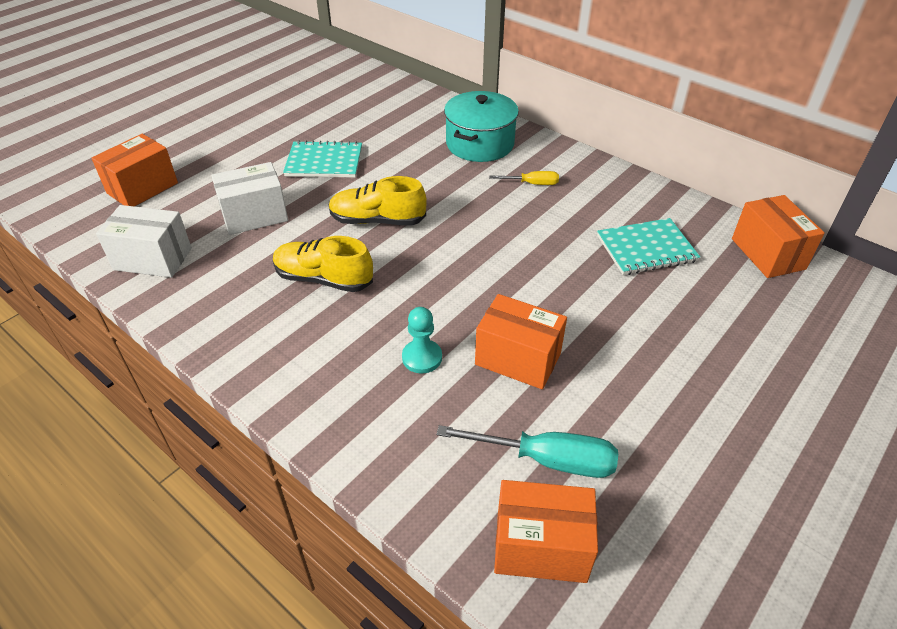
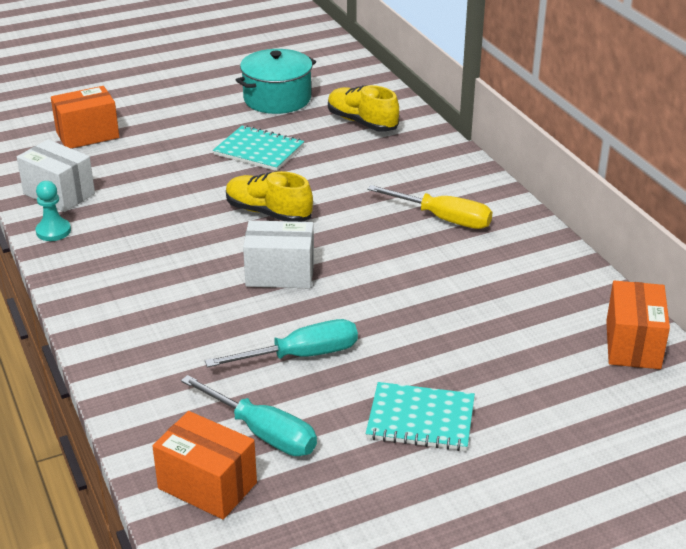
camera: 25 degrees right, 10 degrees down
(254, 216) = (164, 181): white box -> white box (280, 274)
(323, 279) = (185, 247): yellow shoe -> yellow shoe (362, 122)
(422, 357) = (220, 330): turquoise pawn -> turquoise pawn (53, 231)
(480, 144) = (422, 170): turquoise pot -> turquoise pot (277, 99)
(518, 359) = (302, 355): orange box -> turquoise screwdriver
(532, 184) = (443, 219): yellow screwdriver -> yellow screwdriver, size x1.76
(646, 249) = (506, 305): turquoise notebook -> turquoise notebook (420, 419)

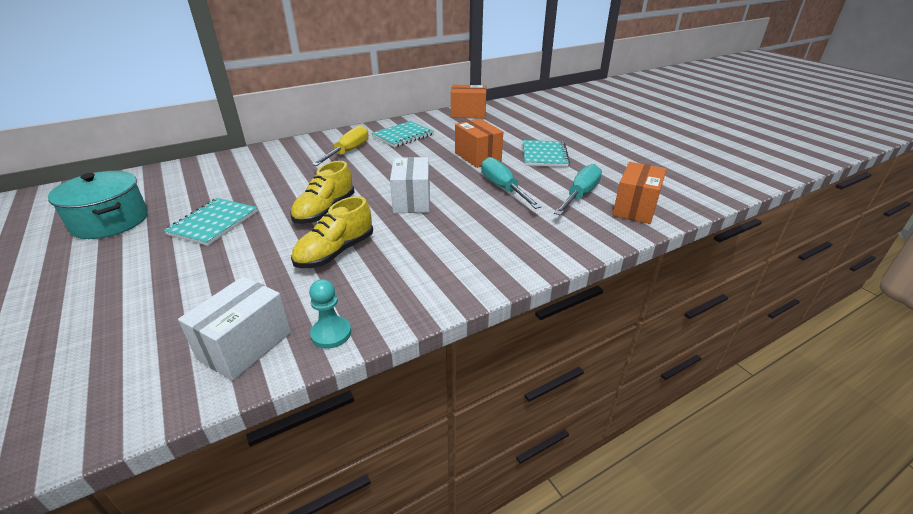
camera: 95 degrees left, 0 degrees up
(87, 135) = (93, 348): orange box -> orange box (477, 157)
(362, 122) = (192, 181): yellow shoe -> yellow shoe (335, 252)
(509, 266) = (403, 136): none -> turquoise notebook

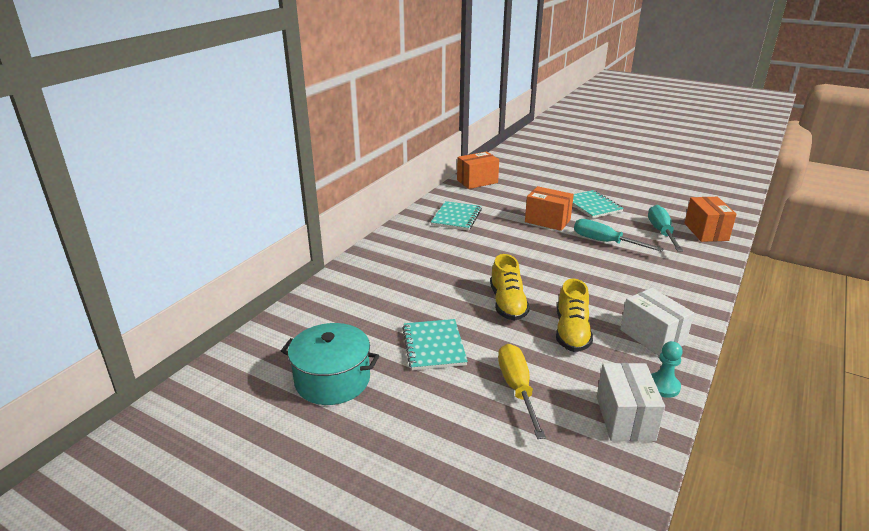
camera: 30 degrees left, 5 degrees down
(348, 151) = (435, 245): yellow screwdriver -> yellow screwdriver (517, 388)
(412, 200) = (558, 273): white box -> white box (652, 337)

